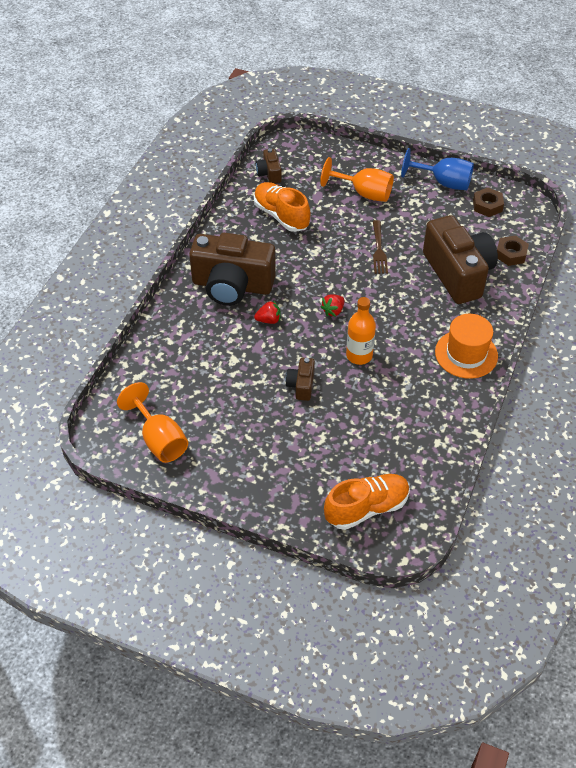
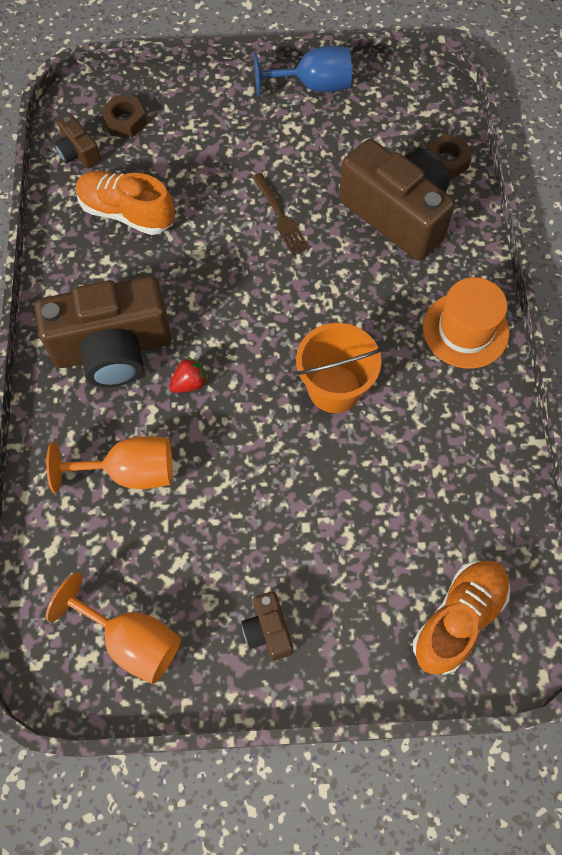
camera: 25 degrees left, 15 degrees up
(301, 385) = (282, 467): brown camera -> brown camera (268, 630)
(333, 311) = (267, 334): red strawberry -> none
(359, 355) = (334, 389): orange bottle -> orange bucket
(364, 193) = (220, 138): orange goblet -> orange goblet (130, 472)
(487, 206) = (383, 101): brown nut -> brown nut (125, 121)

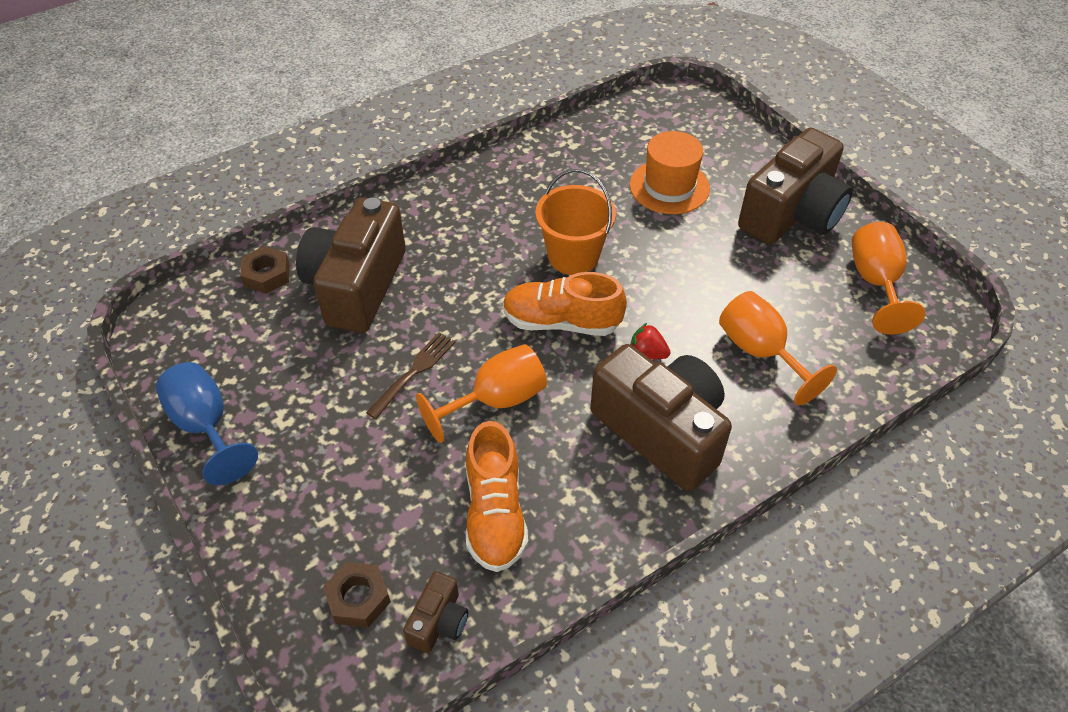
camera: 120 degrees left, 15 degrees down
(217, 256) = (496, 400): none -> orange goblet
(268, 630) = (792, 214): brown camera -> brown camera, size x2.26
(458, 619) = (692, 130): orange shoe -> orange shoe (561, 322)
(465, 330) = (456, 200): orange hat -> orange hat (669, 186)

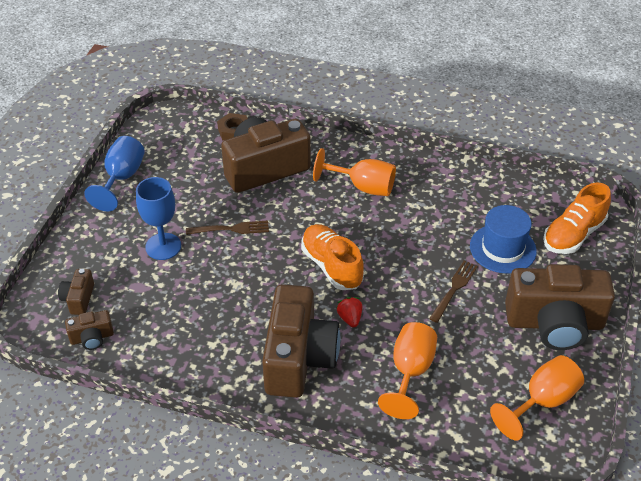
camera: 50 degrees right, 5 degrees down
(358, 598) = (78, 299): brown nut -> brown camera
(368, 453) = (163, 246): none -> blue goblet
(495, 513) = (174, 319): orange shoe -> orange shoe (573, 234)
(496, 400) = (247, 274): orange goblet -> orange goblet (363, 187)
(573, 256) = (389, 240): orange bucket -> none
(669, 186) = (502, 248): orange hat -> blue hat
(686, 252) = (454, 289): none -> brown fork

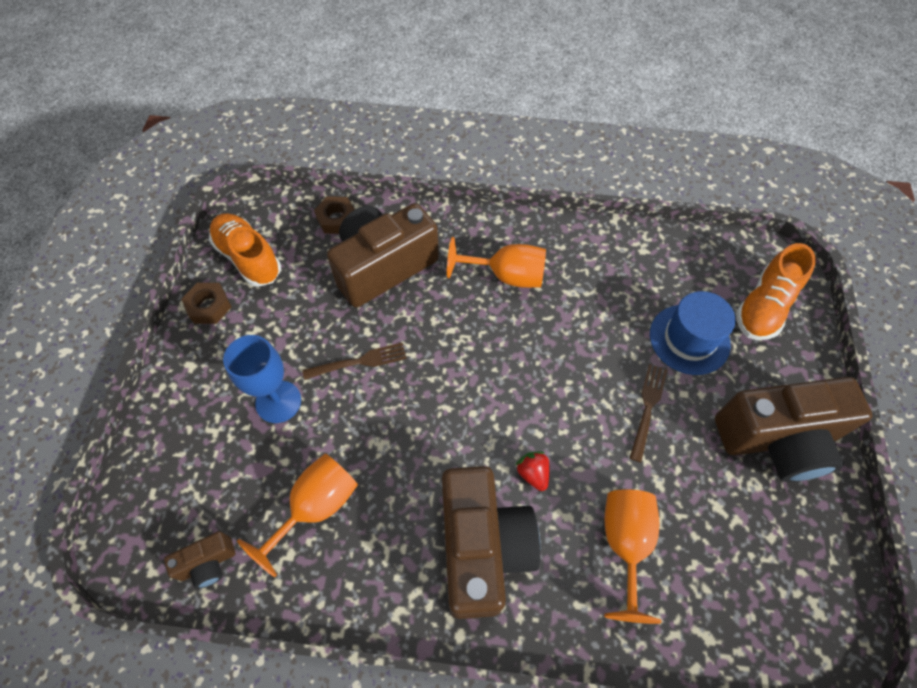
camera: 10 degrees left, 15 degrees up
(78, 299) = (181, 503): brown camera -> none
(122, 178) = (209, 306): blue goblet -> brown nut
(332, 266) = (494, 398): orange shoe -> orange shoe (248, 258)
(542, 401) = (795, 561): orange goblet -> orange goblet (316, 507)

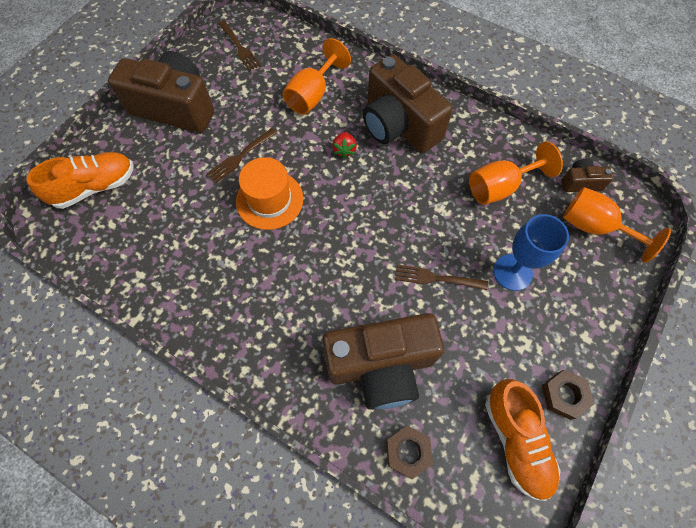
camera: 155 degrees left, 5 degrees up
(482, 547) = (399, 125): brown camera -> brown camera turned 60 degrees counterclockwise
(506, 276) = (273, 303): orange goblet -> orange goblet (594, 227)
(578, 371) = (269, 200): none -> orange hat
(689, 339) = (171, 188): blue hat -> none
(787, 585) = (239, 47): none -> brown fork

